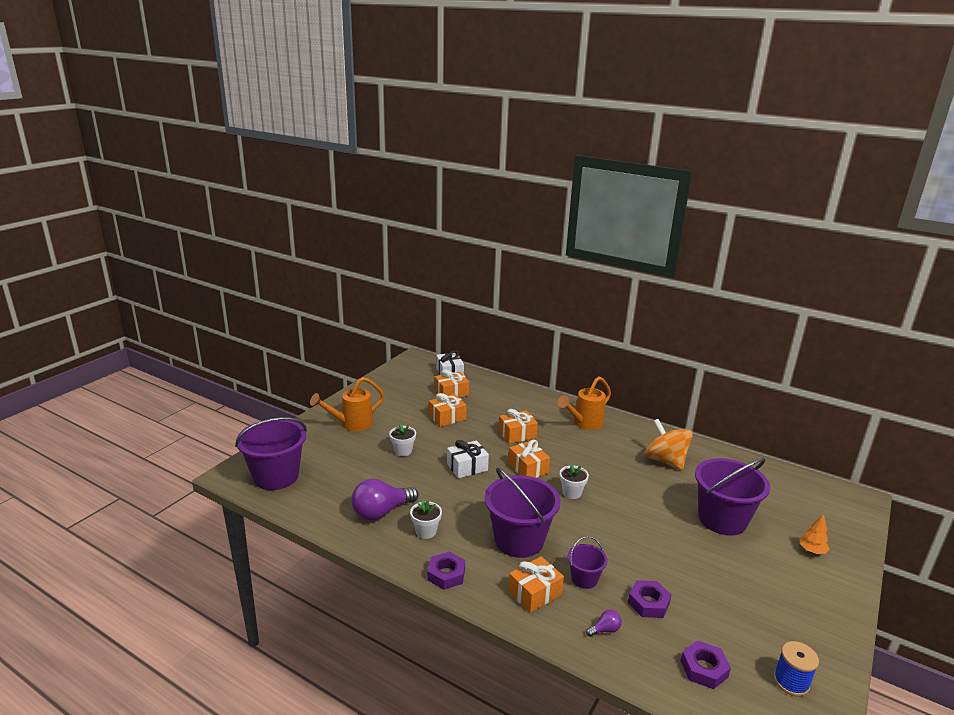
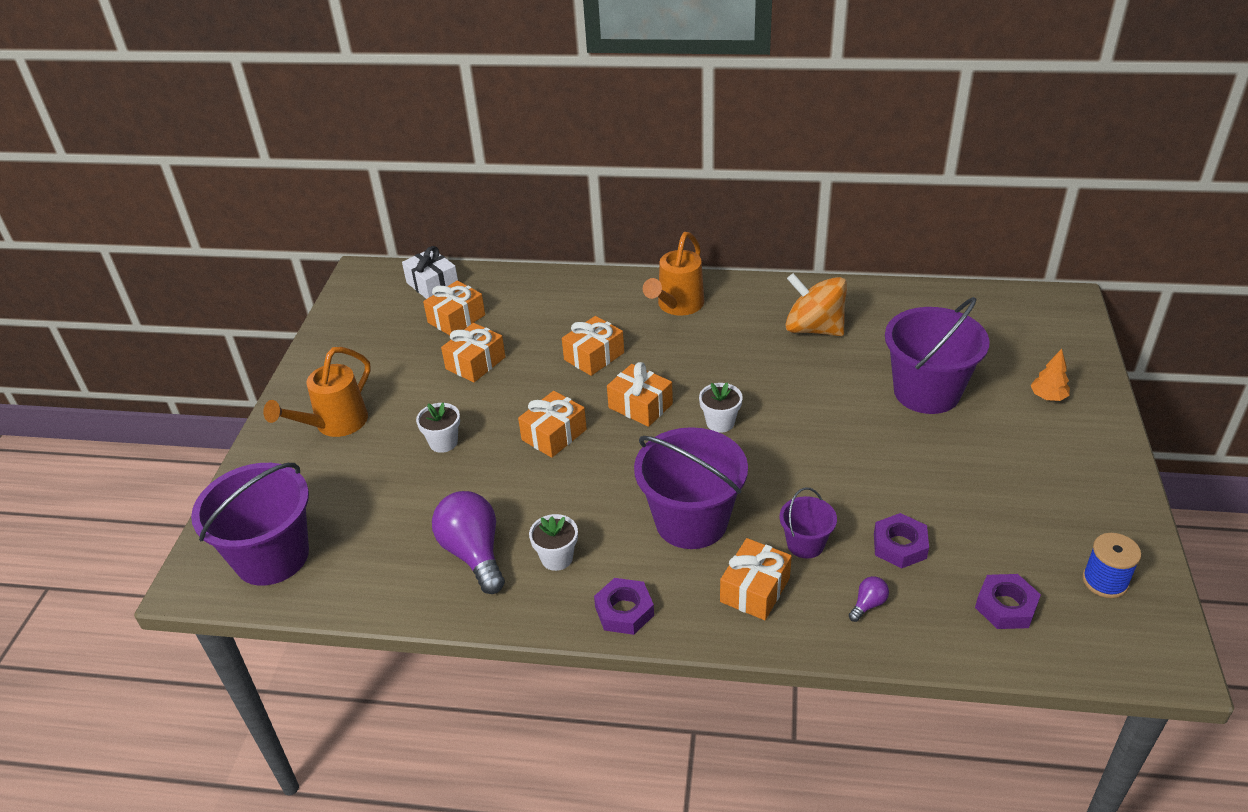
camera: 20 degrees left, 15 degrees up
(381, 512) = (474, 553): purple light bulb -> purple light bulb turned 120 degrees clockwise
(467, 467) = (554, 435): white gift -> orange gift

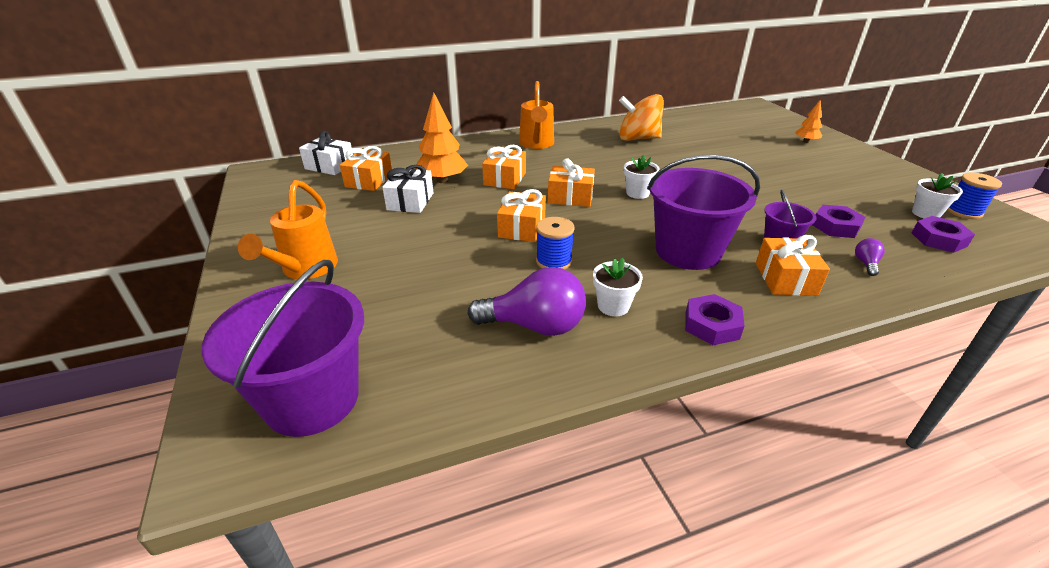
camera: 30 degrees left, 5 degrees down
(443, 442) = (428, 256): white flower pot -> white flower pot (925, 213)
(474, 553) = (535, 326): purple light bulb -> purple light bulb turned 150 degrees clockwise
(475, 363) = (410, 201): orange gift -> white gift
(528, 340) = (442, 180): none -> orange tree
(549, 488) = (554, 261): none -> blue spool
(926, 392) = (741, 152): purple bucket -> none

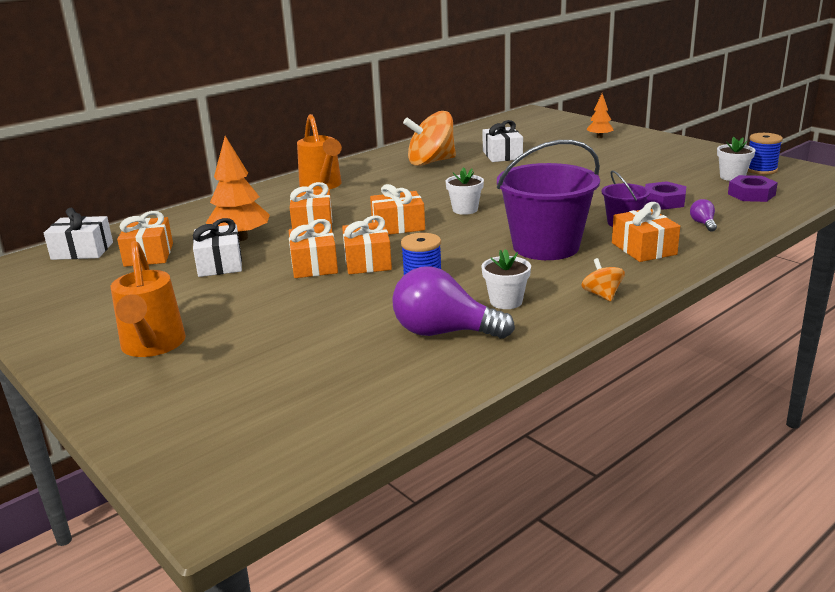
camera: 20 degrees left, 10 degrees down
(312, 399) = (267, 437): purple bucket -> none
(478, 221) = (314, 265): none -> orange gift
(535, 326) = (443, 332): purple light bulb -> purple light bulb turned 150 degrees counterclockwise
(704, 143) = (502, 155): none -> white gift
(711, 325) = (602, 295): purple nut -> orange spinning top

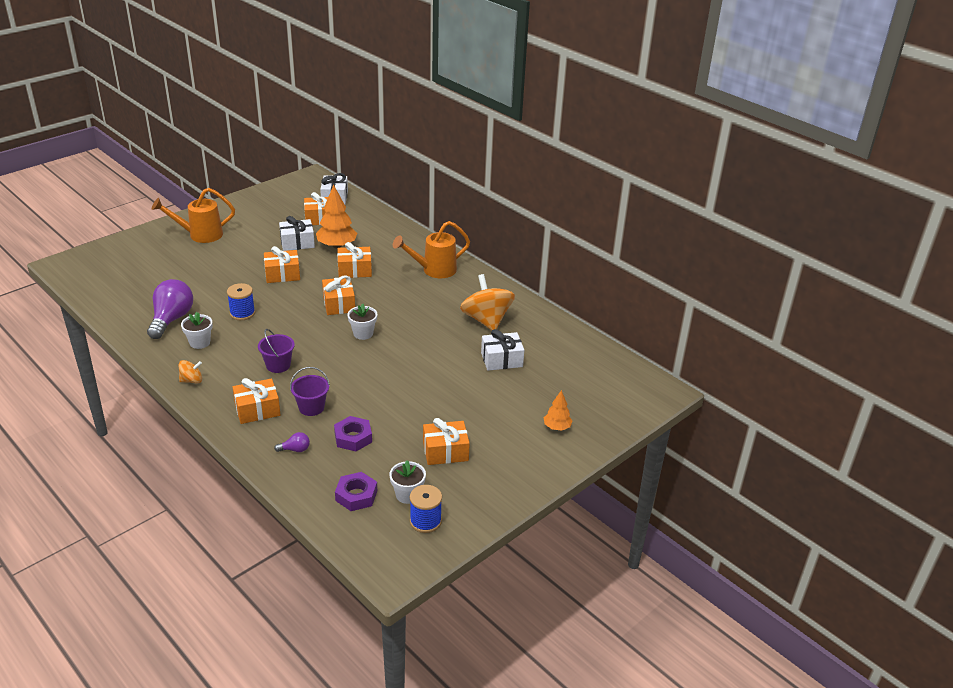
camera: 85 degrees right, 10 degrees up
(367, 261) = (280, 293): orange gift -> orange gift (445, 451)
(546, 246) = (278, 365): purple bucket -> purple bucket, size x0.50

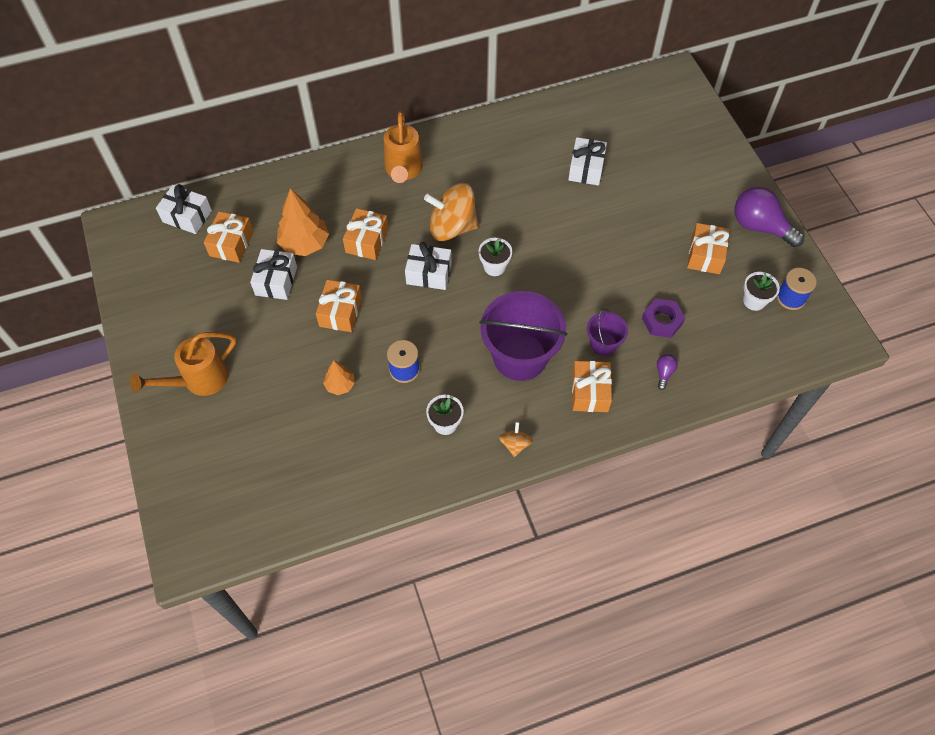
camera: 65 degrees left, 25 degrees up
(172, 319) = (384, 445): purple light bulb -> purple light bulb (760, 226)
(200, 235) = (199, 380): orange watering can -> orange watering can turned 45 degrees clockwise
(278, 365) = (520, 357): purple bucket -> purple bucket, size x2.01
(339, 304) = (429, 273): orange gift -> white gift
(356, 495) = (743, 340): purple nut -> none
(486, 320) = (516, 158): orange spinning top -> orange spinning top (452, 227)
(557, 427) = (699, 164): orange tree -> orange tree (340, 385)

